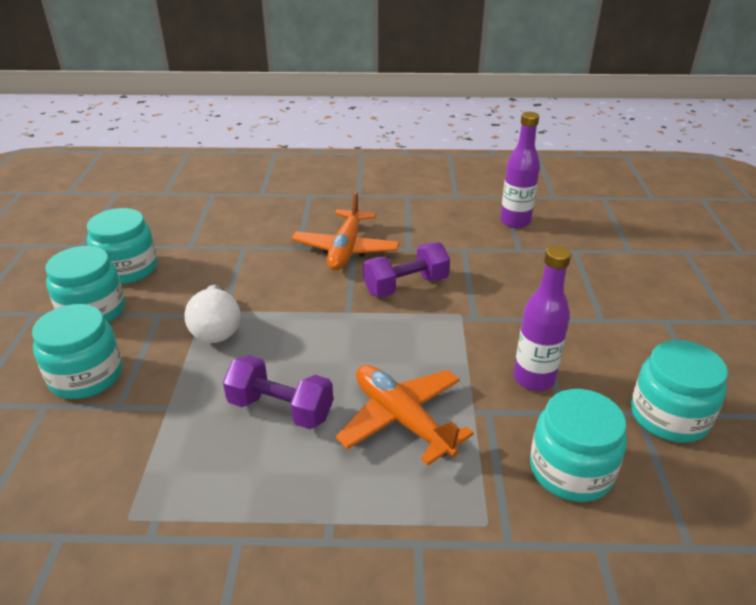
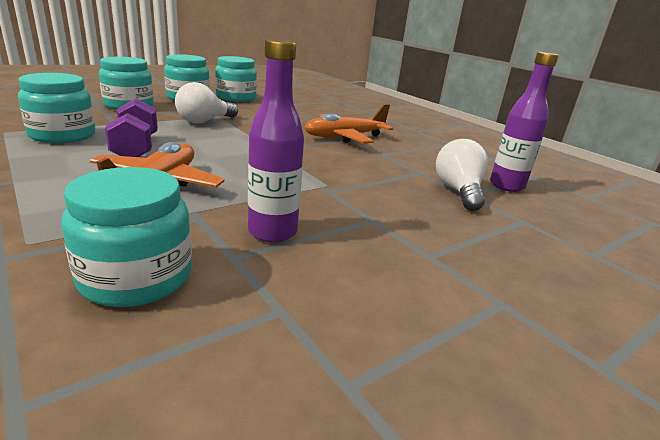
camera: 50 degrees right, 10 degrees down
(406, 286) = (332, 160): purple dumbbell -> none
(512, 251) = (458, 191): none -> white light bulb
(669, 416) = (300, 338): turquoise jar -> turquoise jar (62, 135)

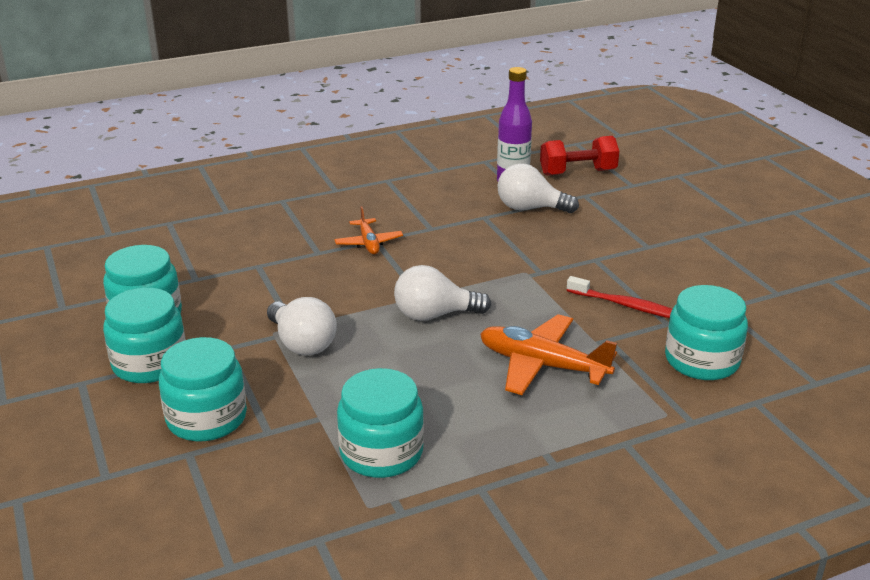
camera: 75 degrees left, 5 degrees up
(136, 148) = (429, 388): purple dumbbell -> none
(242, 152) = (434, 315): none -> white light bulb
(272, 232) = (626, 305): purple bottle -> red toothbrush
(344, 137) = (368, 243): orange plane -> orange plane, size x0.58
(576, 219) = (577, 172): none -> red dumbbell

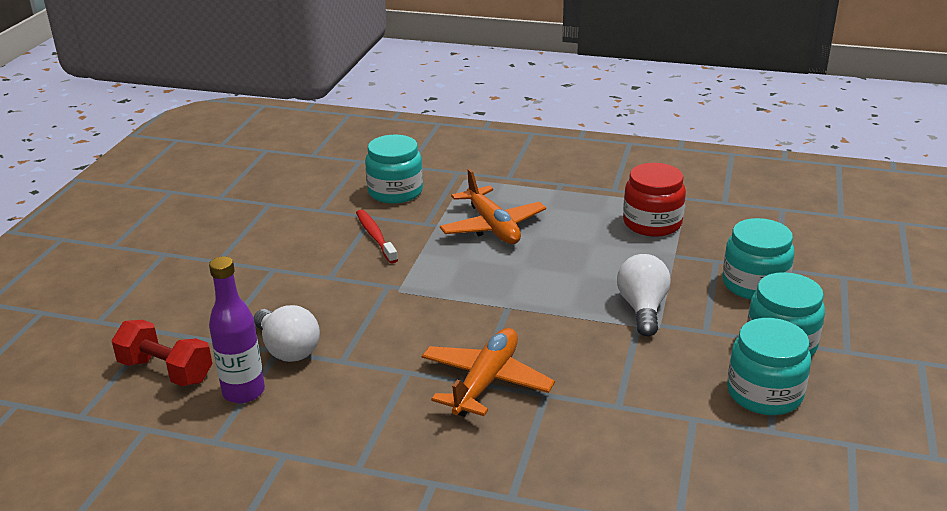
camera: 140 degrees left, 0 degrees up
(368, 243) = (486, 382): orange plane -> orange plane, size x1.72
(381, 452) = (652, 223): turquoise jar -> red jar
(434, 315) = (517, 287): white light bulb -> none

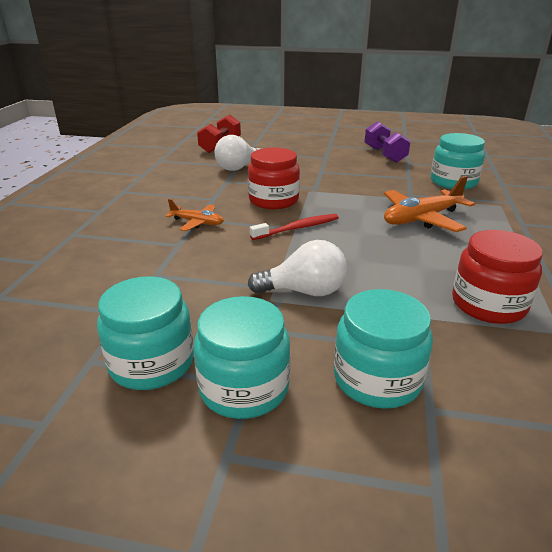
camera: 85 degrees right, 0 degrees up
(243, 392) = (199, 162): purple bottle -> none
(283, 222) = (384, 155): none -> purple dumbbell
(375, 236) = (380, 180): red toothbrush -> red toothbrush (297, 228)
(424, 320) = (273, 200): none -> red jar
(486, 382) = (197, 223): orange plane -> orange plane, size x0.58

